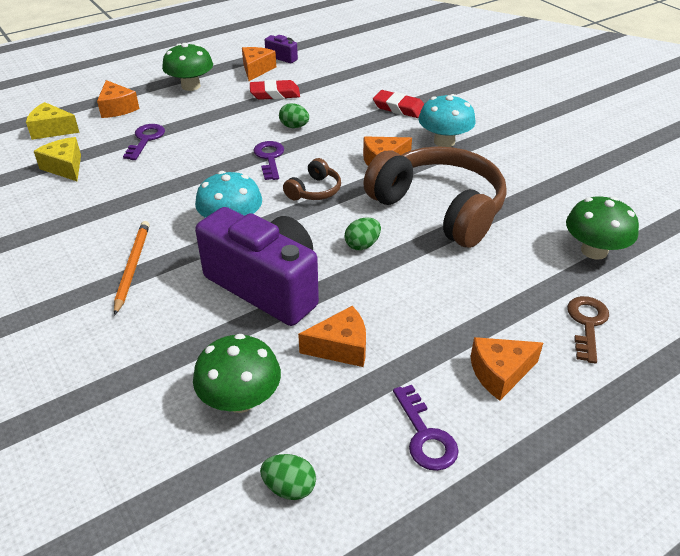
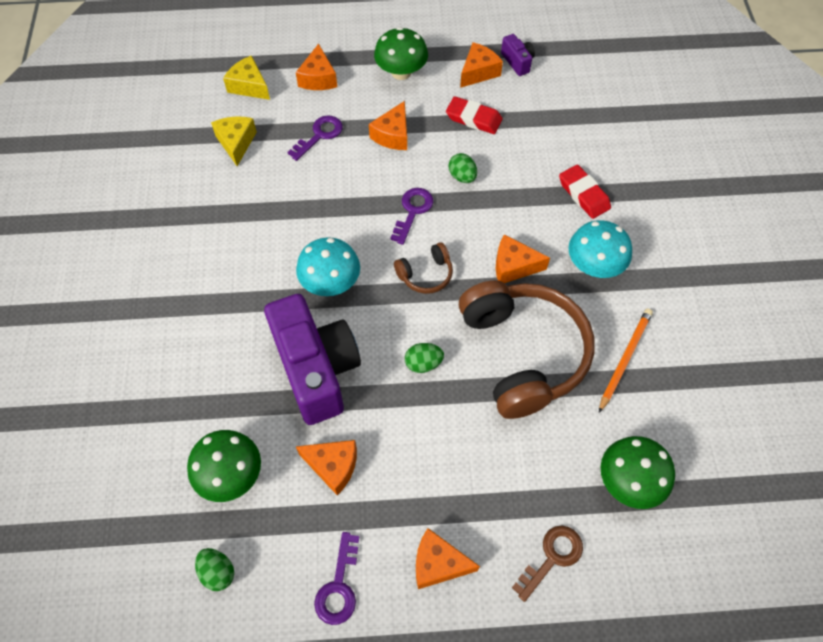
camera: 30 degrees right, 20 degrees up
(132, 267) = (227, 294): orange pencil -> orange pencil (624, 359)
(213, 121) = (392, 135): none -> orange cheese

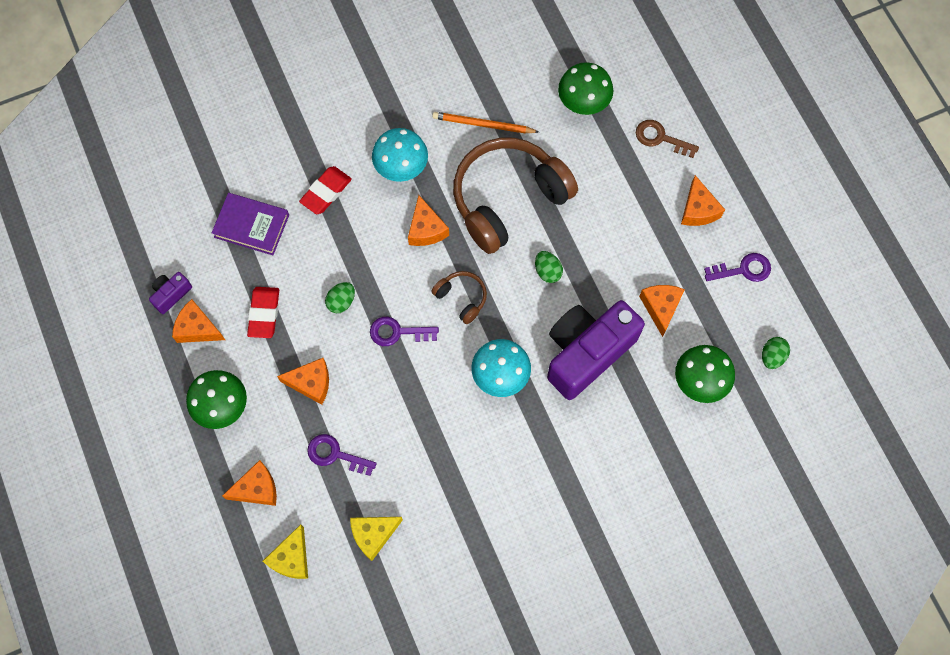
camera: 110 degrees left, 10 degrees up
(565, 130) = (251, 226): none -> purple book

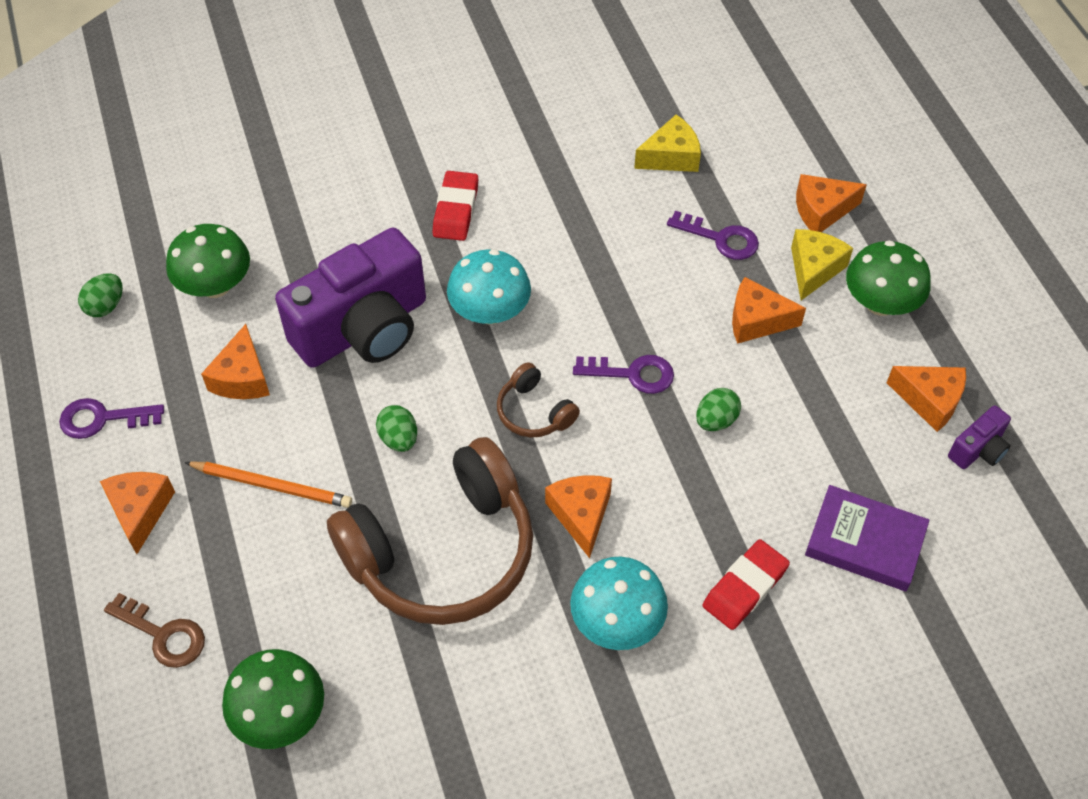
camera: 175 degrees left, 15 degrees down
(264, 313) = (832, 413): red eraser -> red eraser (456, 210)
(291, 558) = (772, 142): yellow cheese -> yellow cheese (814, 269)
(483, 125) = (467, 685): orange pencil -> orange pencil (271, 485)

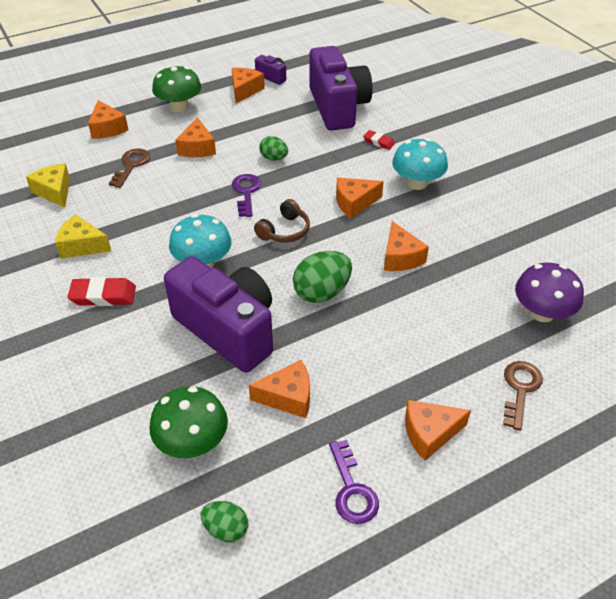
camera: 100 degrees left, 10 degrees down
(271, 485) = (380, 355): orange pencil -> none
(280, 715) = (542, 313): green mushroom -> purple mushroom
(399, 439) = (322, 292): green egg -> green egg, size x1.67
(442, 552) = (400, 257): brown headphones -> orange cheese
(720, 238) = (131, 165): purple key -> brown key
(745, 587) = (378, 142): red eraser -> red eraser, size x0.61
(814, 269) = (155, 129): yellow cheese -> yellow cheese (82, 245)
(865, 542) = (337, 107): purple book -> purple camera

